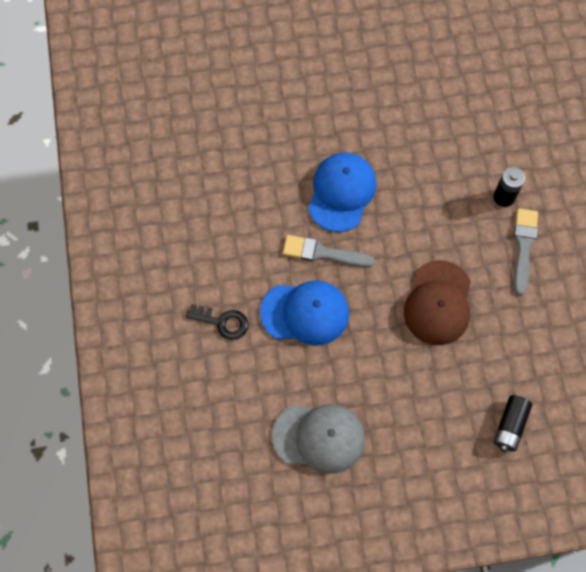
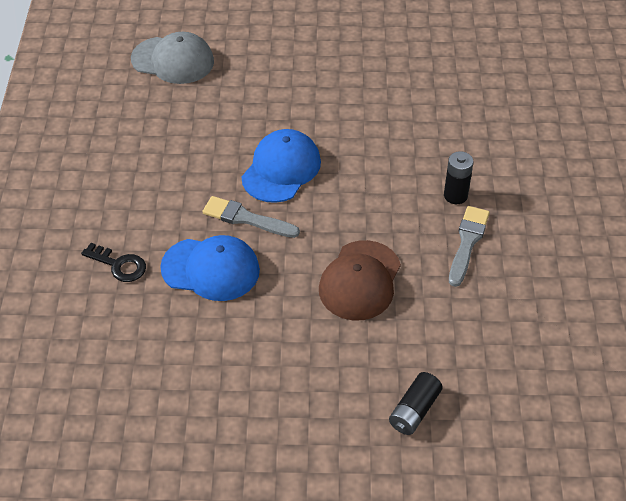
camera: 10 degrees right, 20 degrees down
(319, 437) = (190, 389): grey cap -> grey cap (173, 60)

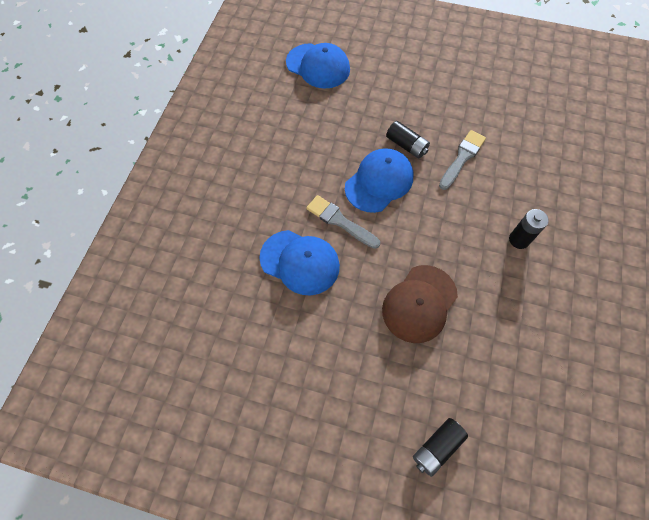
camera: 15 degrees right, 15 degrees up
(119, 265) = (229, 240): black key -> none
(173, 60) = (318, 66): grey cap -> blue cap
(303, 125) = (406, 145): none -> black battery
(467, 242) = (519, 288): grey brush -> grey brush (462, 158)

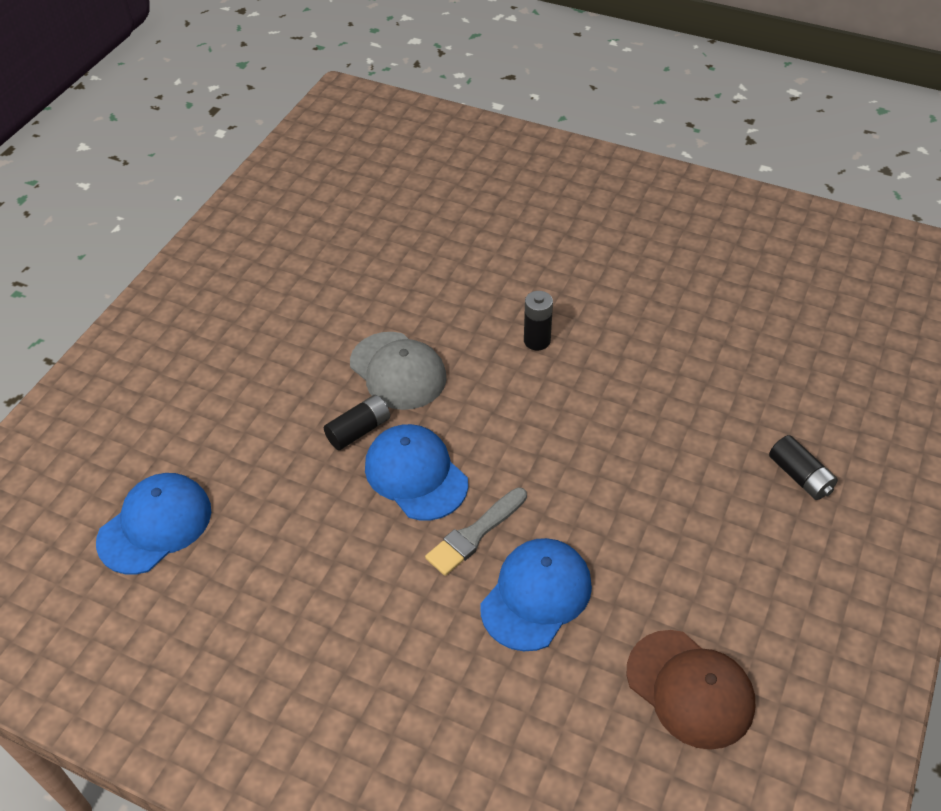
camera: 80 degrees left, 15 degrees down
(419, 303) = (615, 460): brown cap -> brown cap (690, 689)
(462, 158) = (398, 371): grey brush -> grey cap

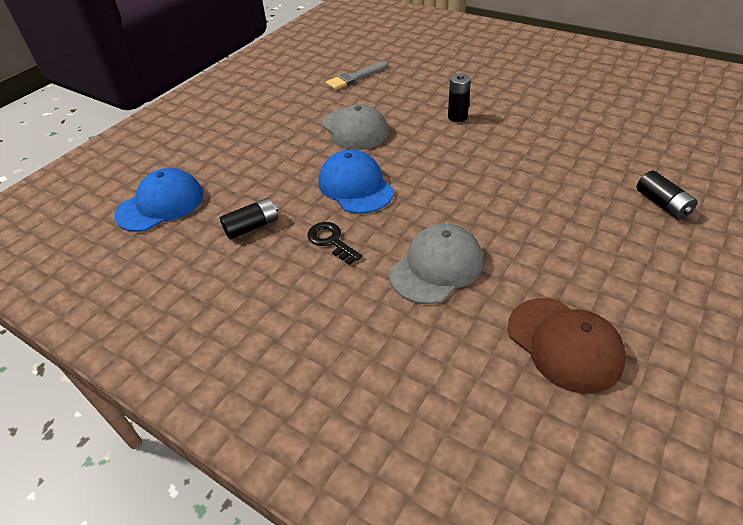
camera: 10 degrees right, 5 degrees down
(359, 430) = (319, 159): black battery -> black battery (252, 227)
(399, 567) = (331, 241): none -> black key
(474, 534) = (393, 224): grey brush -> grey brush (355, 77)
(536, 595) = (436, 267): blue cap -> grey cap

